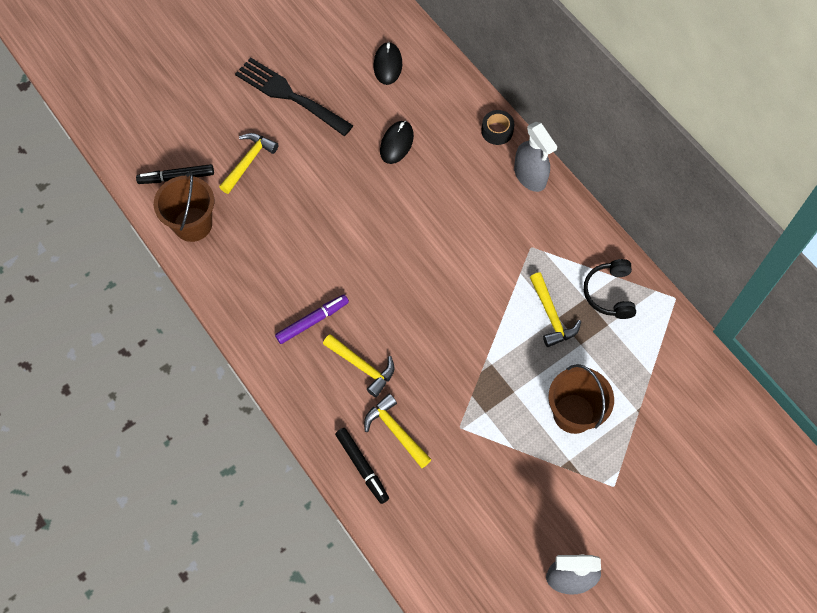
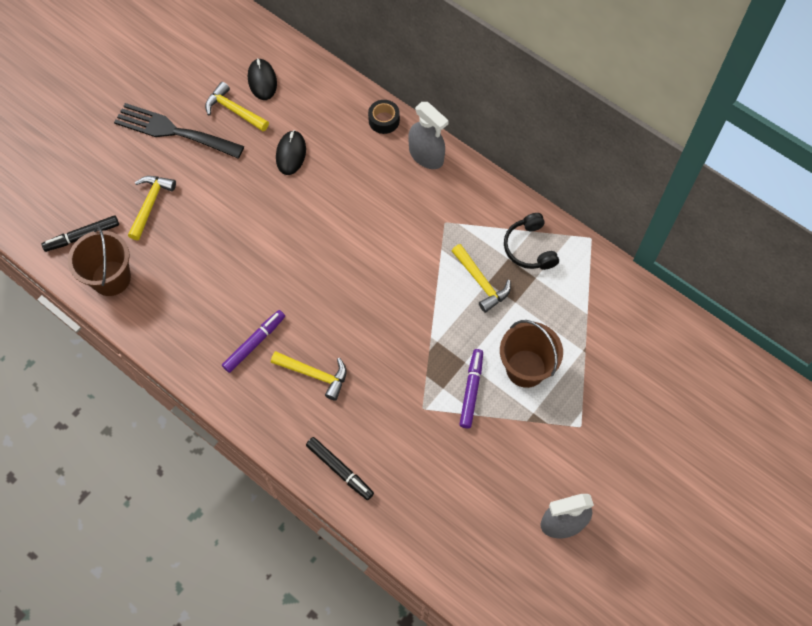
camera: 15 degrees left, 0 degrees up
(395, 431) = (362, 427): yellow hammer -> yellow hammer (234, 110)
(512, 421) = (471, 390): none -> purple marker

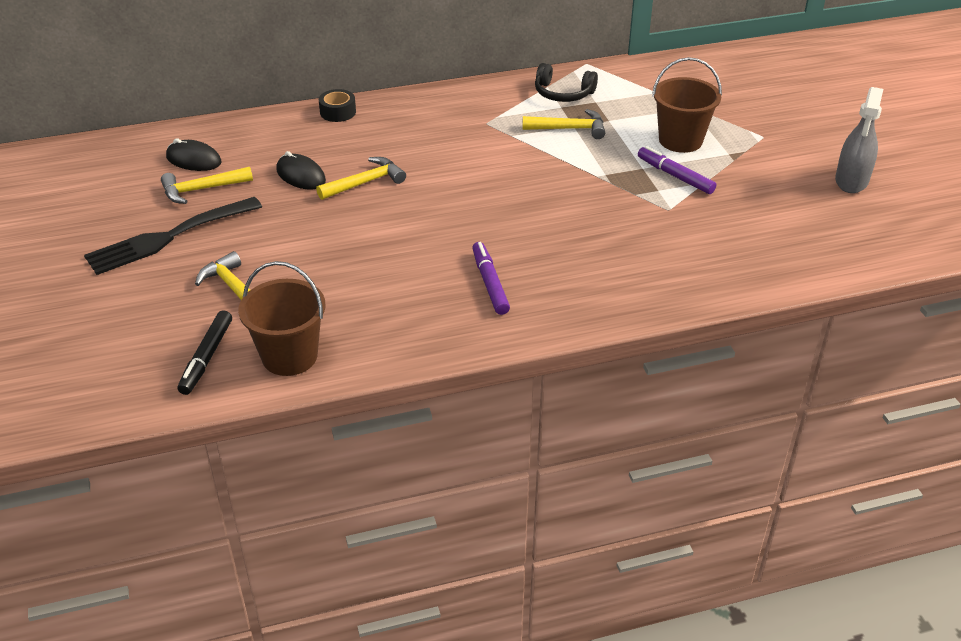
camera: 55 degrees left, 25 degrees down
(315, 374) = (567, 258): yellow hammer -> yellow hammer (365, 182)
(340, 470) = (691, 284): black marker -> none
(426, 156) = (405, 105): grey spray bottle -> none

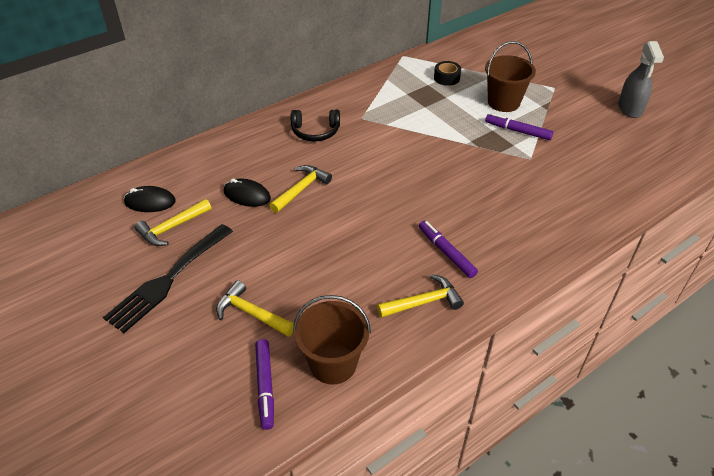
camera: 20 degrees left, 5 degrees up
(207, 358) = (265, 386): black marker -> purple marker
(338, 112) = (244, 133): black tape -> black tape (446, 78)
(563, 93) = (401, 83): black headphones -> black headphones (315, 132)
(570, 129) = (423, 110): yellow hammer -> yellow hammer (424, 302)

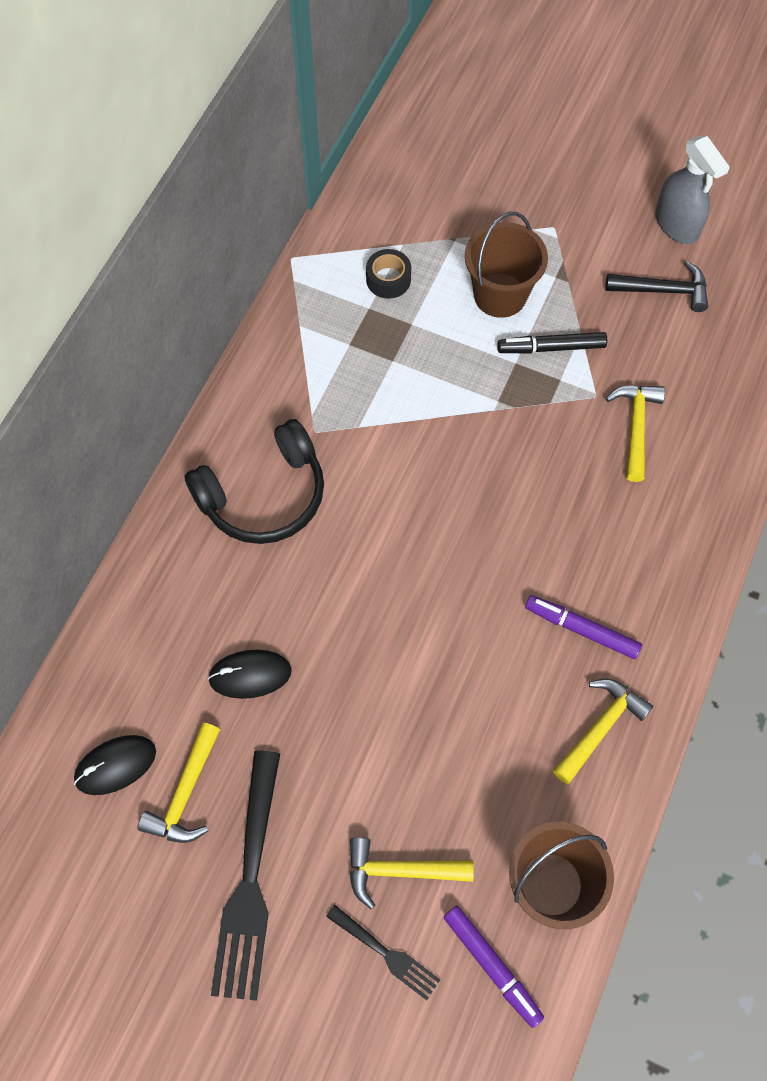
camera: 30 degrees left, 20 degrees up
(210, 348) = (387, 954): none -> black fork
(301, 189) = (320, 621): yellow hammer -> yellow hammer (635, 427)
(315, 132) = (264, 496): black headphones -> black headphones, size x1.53
(518, 131) = (551, 348): purple marker -> black marker
(603, 131) = (663, 290): none -> black hammer

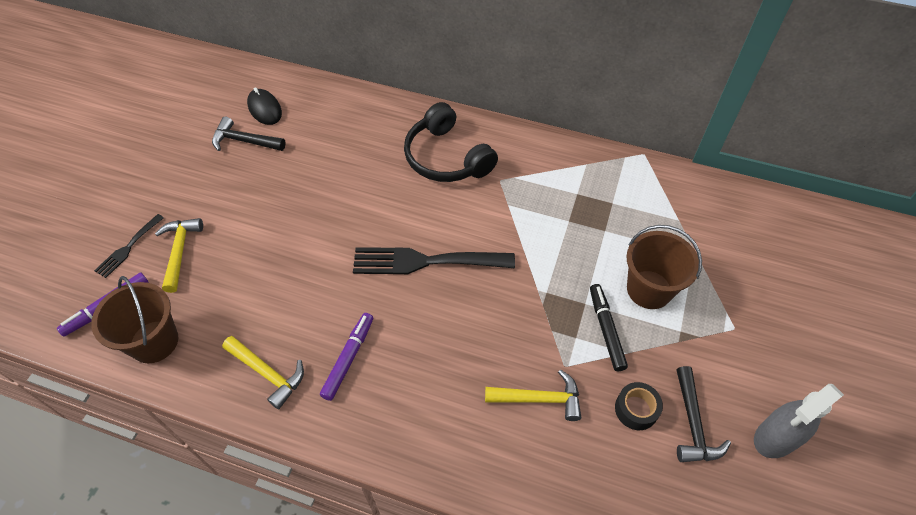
camera: 85 degrees right, 10 degrees down
(185, 794) = (244, 141): yellow hammer -> black hammer
(249, 884) = (185, 176): black fork -> black fork (425, 261)
(250, 675) = (318, 163): black mouse -> none
(388, 279) = (642, 213): black tape -> black tape (636, 409)

